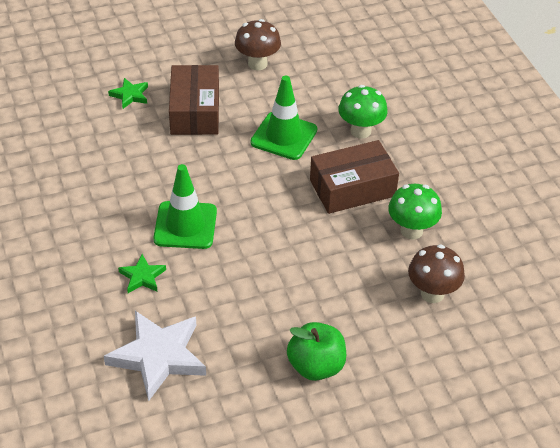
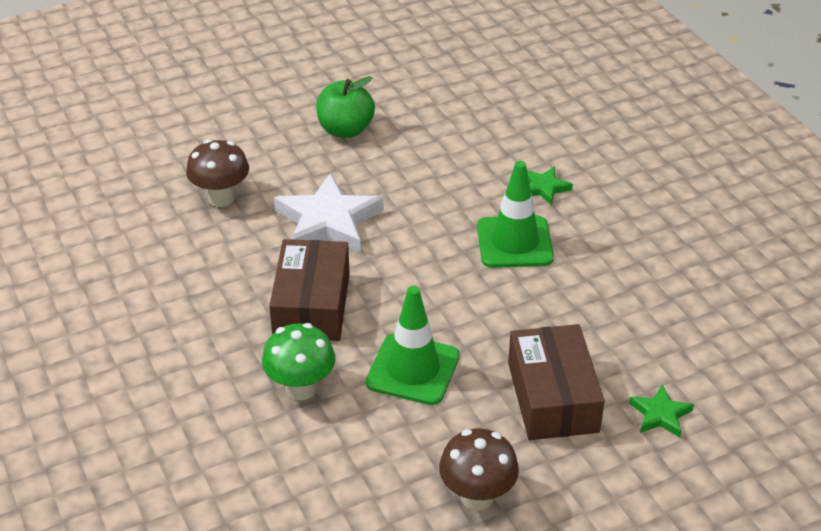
camera: 175 degrees right, 5 degrees down
(158, 356) = (501, 125): white star -> white star (328, 222)
(352, 188) = (312, 305): brown box -> brown box turned 60 degrees counterclockwise
(411, 231) = (238, 260): green mushroom -> none

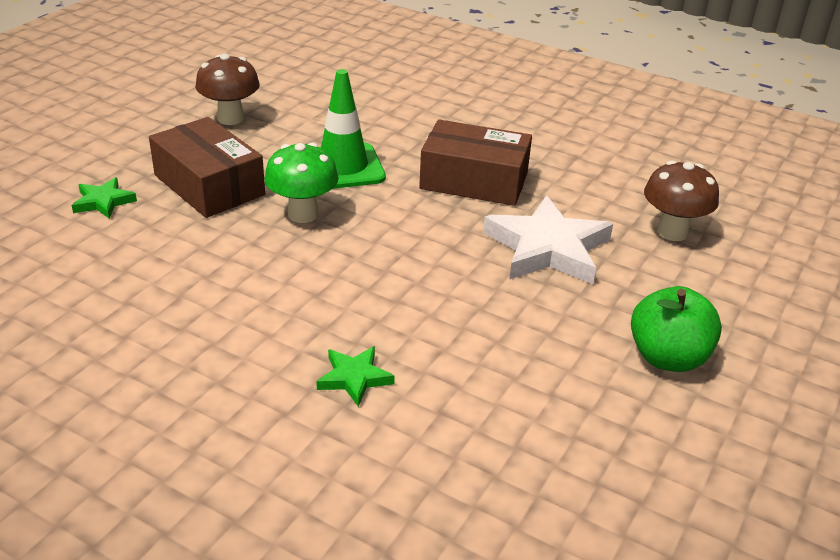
camera: 145 degrees right, 5 degrees down
(301, 388) = (416, 132): green mushroom -> green mushroom (303, 214)
(312, 305) = (474, 181): brown box -> brown box turned 45 degrees counterclockwise
(514, 242) = (339, 297): green traffic cone -> none

